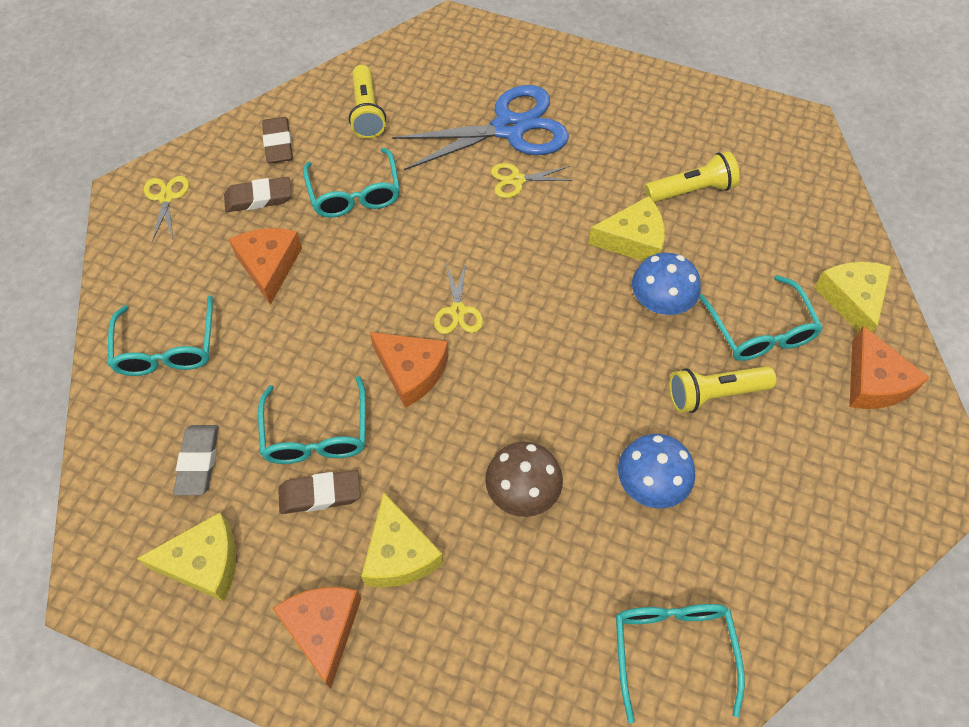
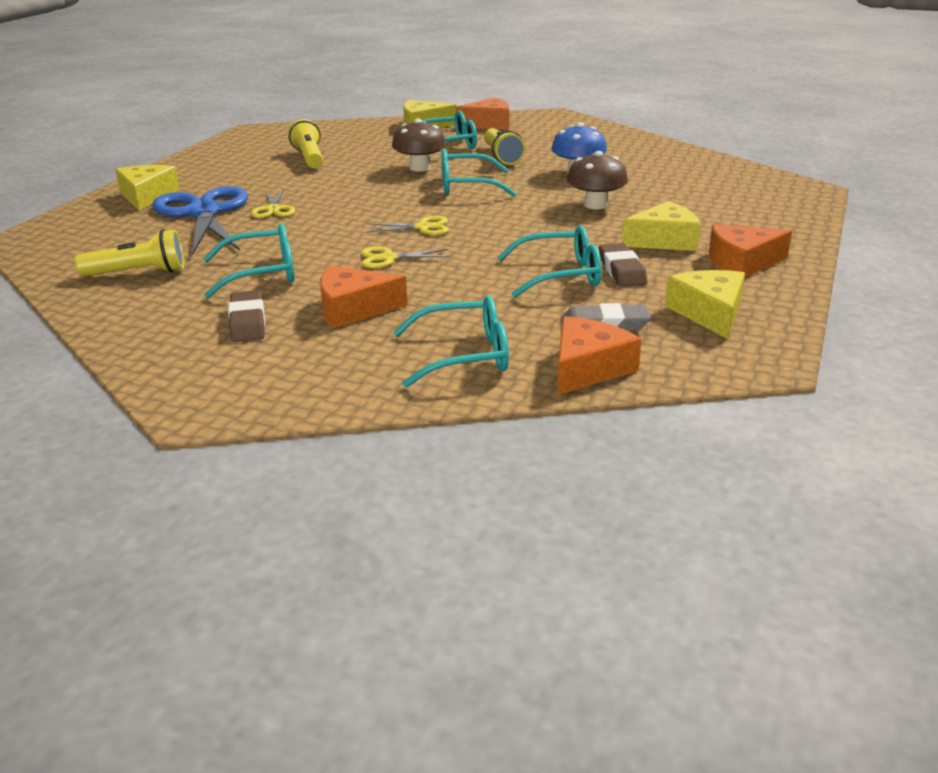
camera: 90 degrees left, 30 degrees down
(166, 197) = (221, 380): yellow scissors -> yellow scissors (388, 258)
(278, 144) = (161, 317): brown eraser -> none
(411, 371) = (488, 242): orange cheese -> orange cheese (587, 368)
(633, 240) = (356, 174): yellow cheese -> yellow cheese (147, 196)
(661, 302) = (419, 168): blue mushroom -> brown mushroom
(672, 650) = (695, 169): turquoise glasses -> turquoise glasses (466, 186)

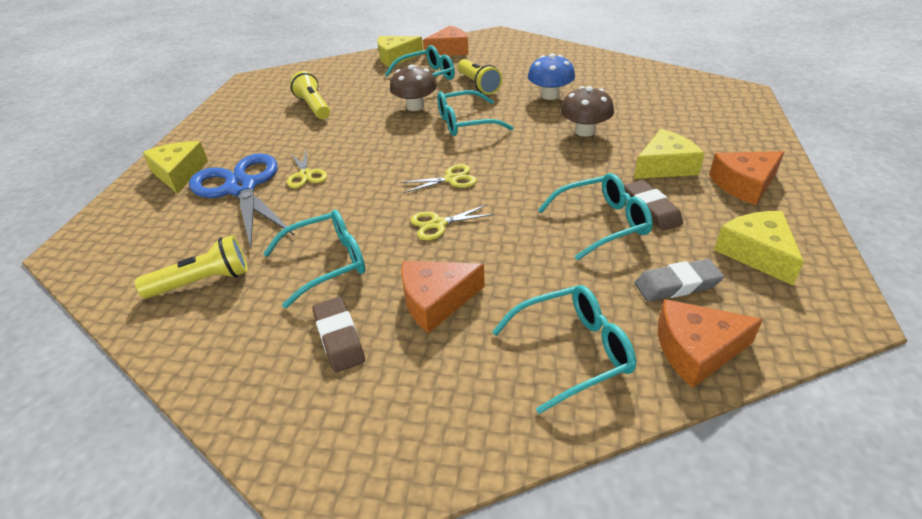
camera: 10 degrees left, 10 degrees up
(587, 368) = (696, 350): orange cheese -> orange cheese turned 120 degrees counterclockwise

